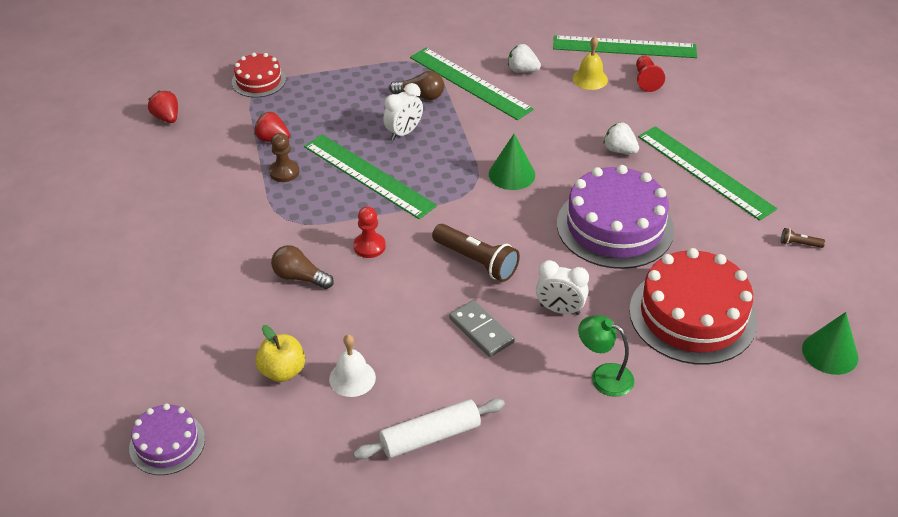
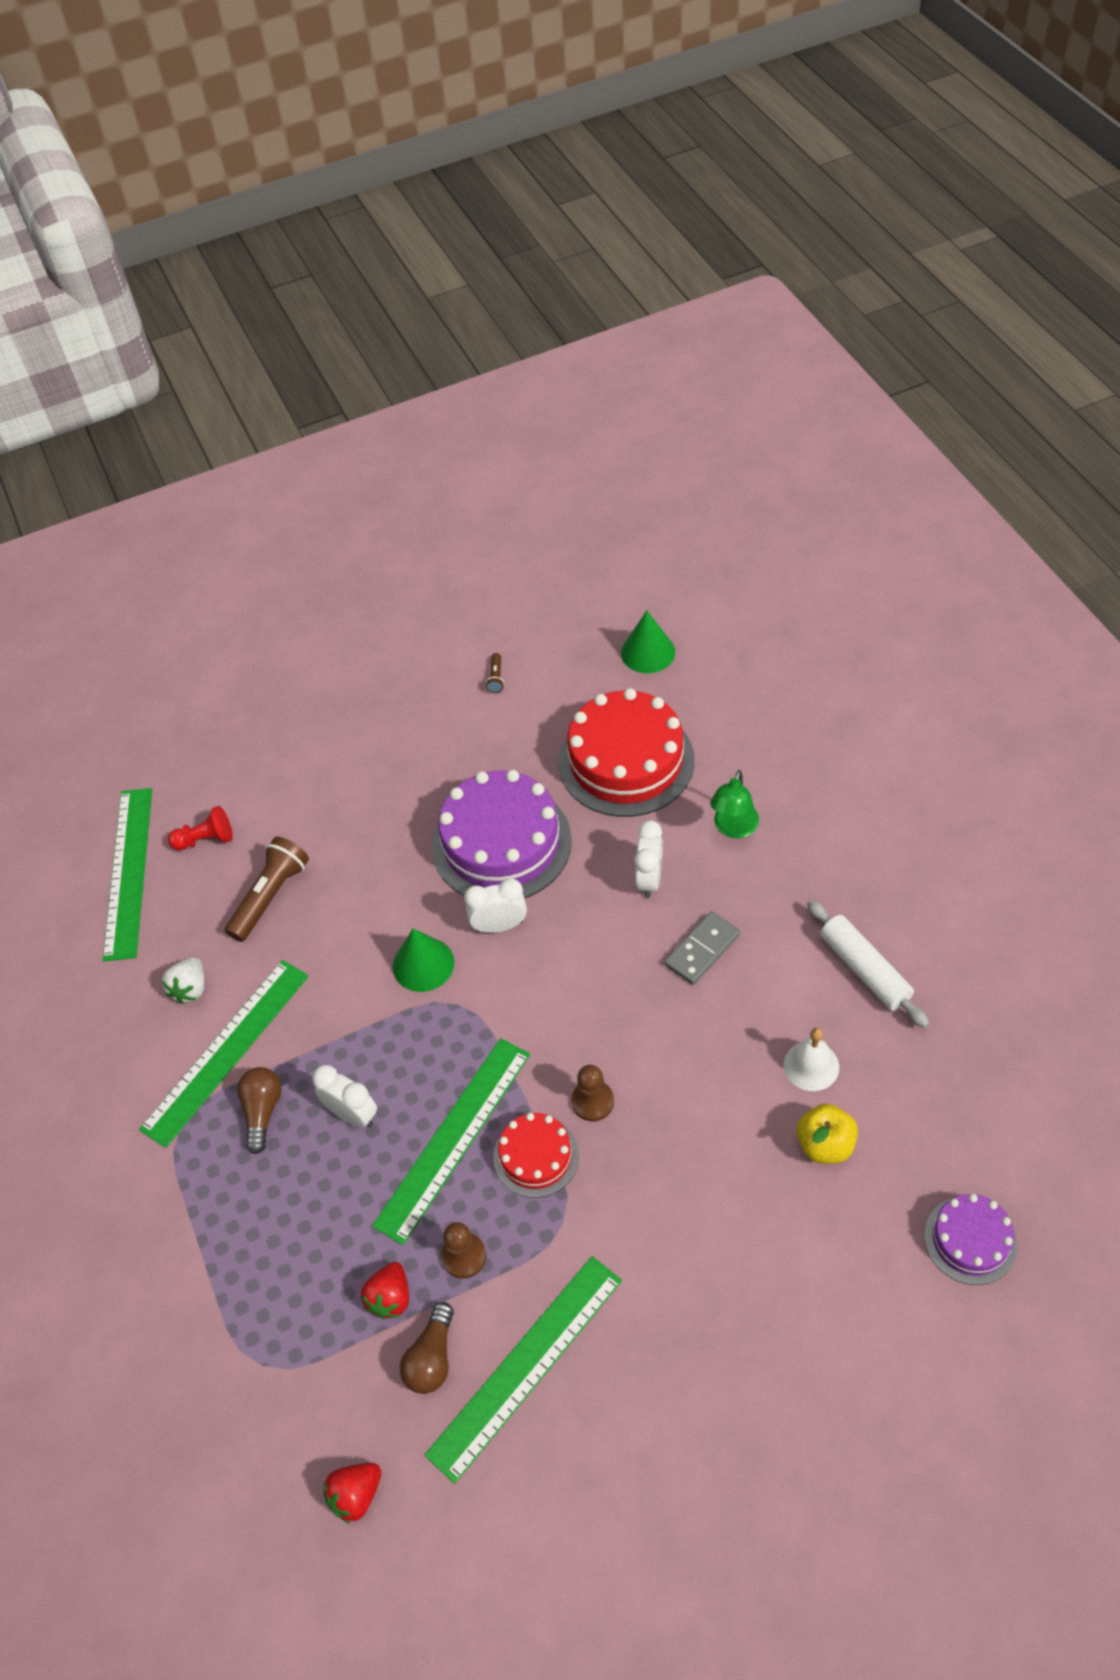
camera: 95 degrees left, 10 degrees up
(258, 81) = (241, 1370): red cake -> red cake (536, 1156)
(300, 277) = (668, 1171): brown light bulb -> brown light bulb (432, 1358)
(369, 246) = (593, 1101): red pawn -> brown pawn
(476, 261) = (591, 975): brown flashlight -> brown flashlight (270, 896)
(535, 216) = (499, 925): none -> white clock
(590, 79) = (207, 903): yellow bell -> none
(619, 150) = (358, 853): white strawberry -> none
(705, 172) = (387, 765): green ruler -> green ruler (525, 1365)

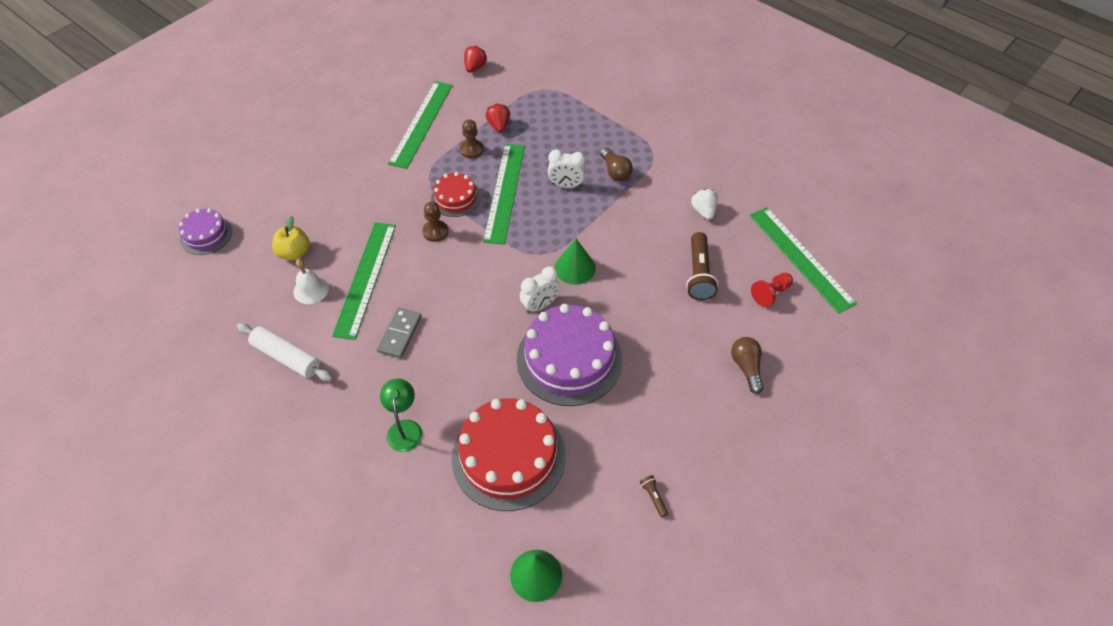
camera: 150 degrees right, 0 degrees up
(226, 1051) = (657, 190): green ruler -> green ruler (365, 278)
(432, 1358) = (467, 113): brown light bulb -> brown light bulb (746, 367)
(649, 879) = (453, 369): white clock -> none

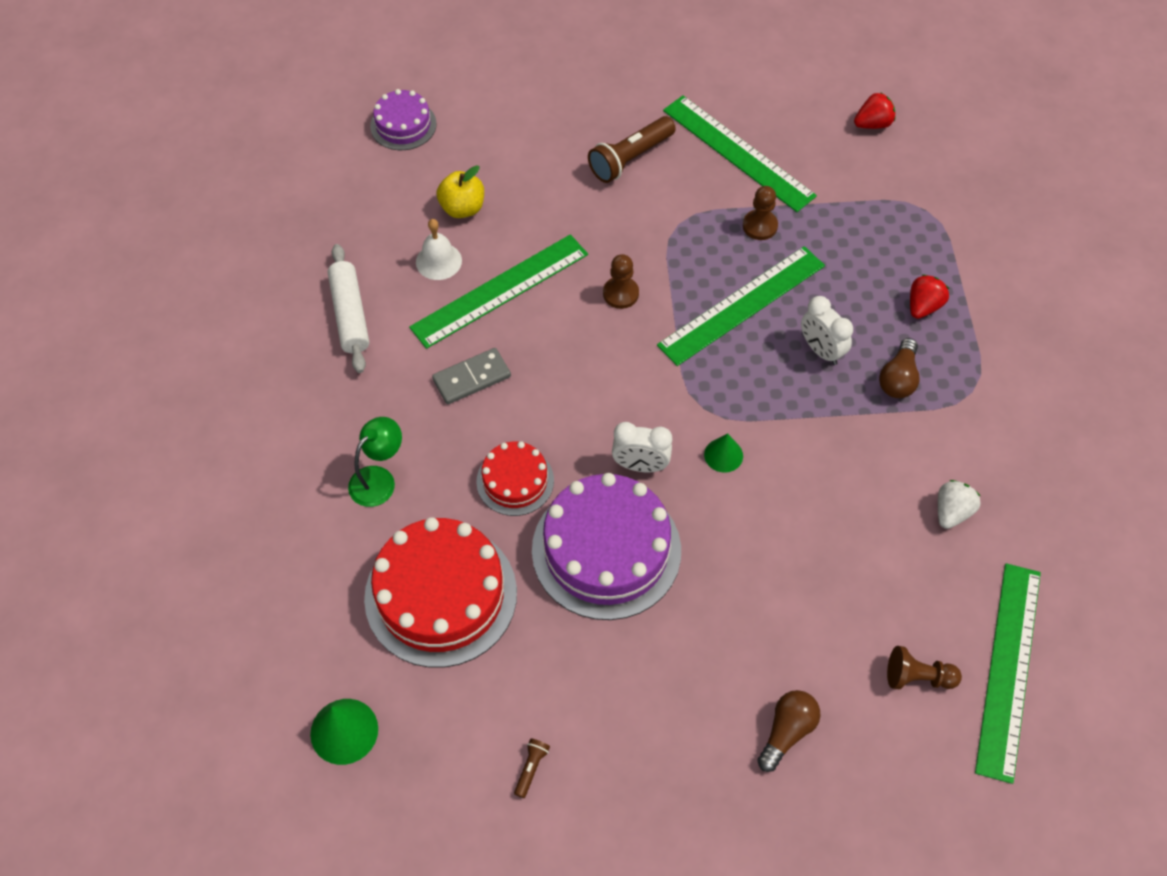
camera: 45 degrees right, 5 degrees up
(421, 123) = (738, 153): green ruler -> green ruler turned 75 degrees clockwise
(455, 198) = (681, 271): red cake -> red cake (515, 481)
(499, 126) = (822, 218): red strawberry -> red strawberry (923, 306)
(575, 268) = (723, 455): green cone -> green cone, size x0.64
(699, 274) = (857, 580): brown flashlight -> brown flashlight (630, 158)
(770, 294) = (917, 677): red pawn -> brown pawn

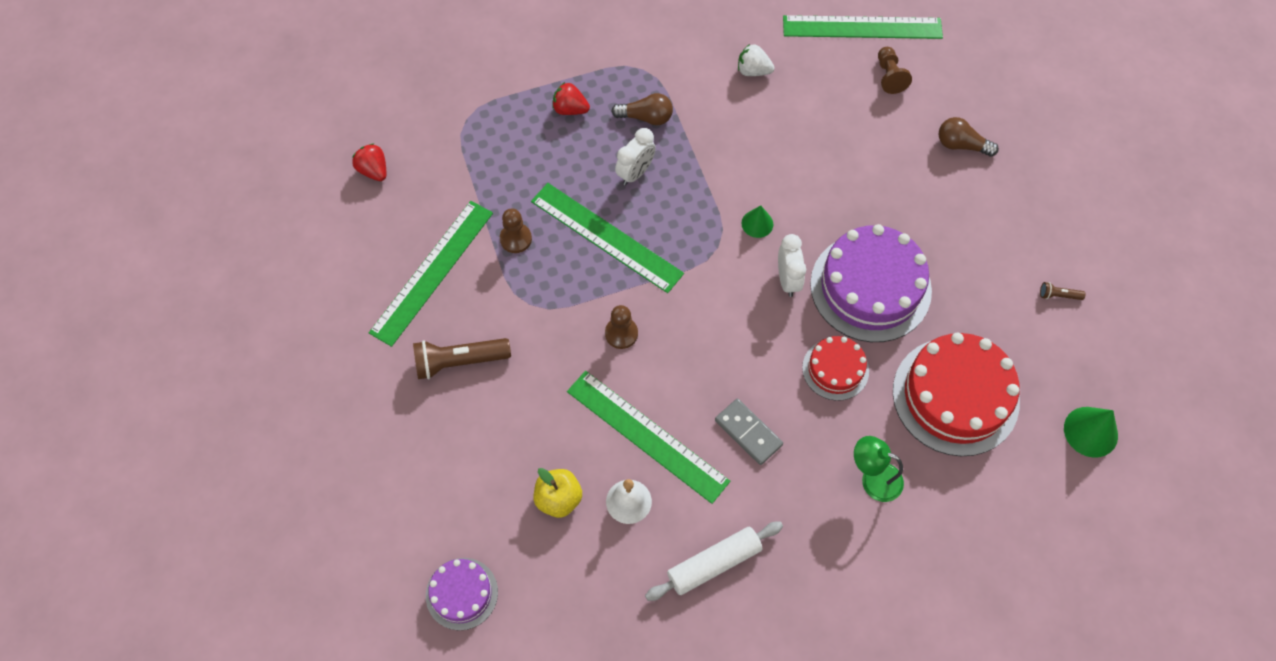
camera: 105 degrees left, 5 degrees up
(630, 158) = (459, 362): brown flashlight -> brown flashlight turned 135 degrees clockwise

